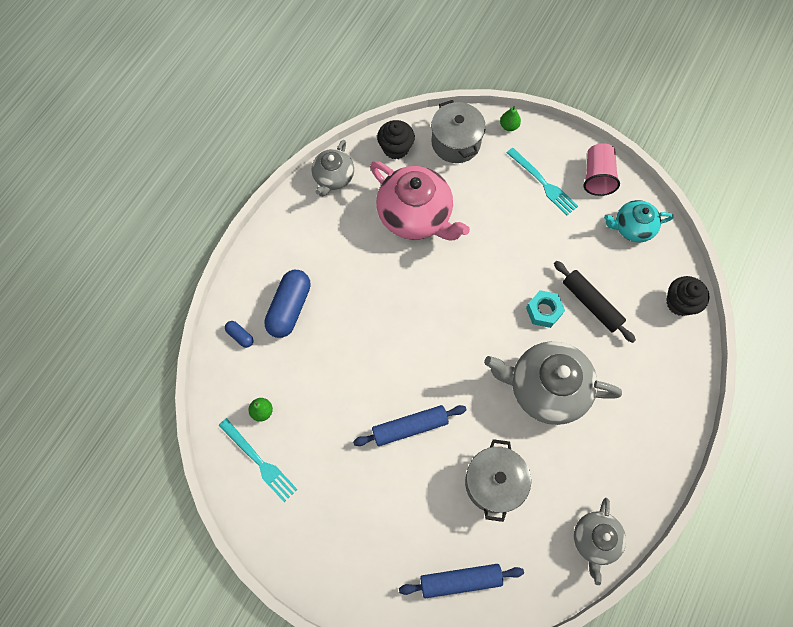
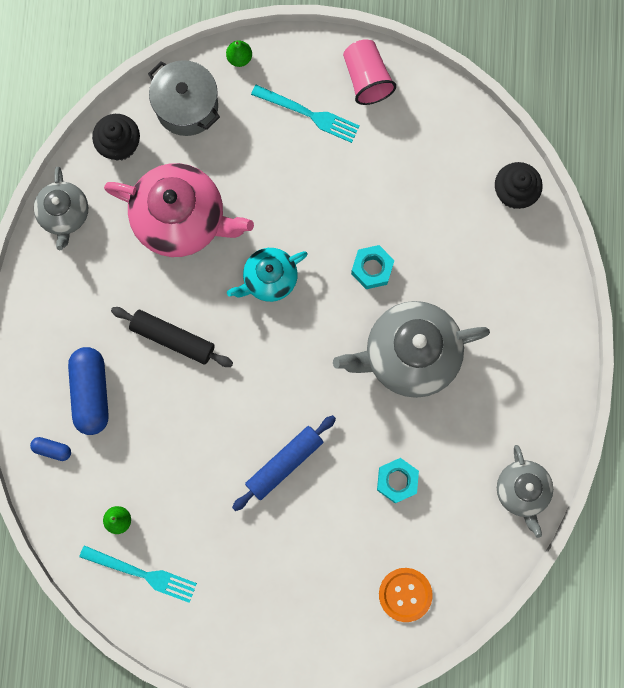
camera: 25 degrees left, 10 degrees up
(460, 580) = (405, 594): blue rolling pin -> orange button
(494, 483) = (397, 481): grey pot -> turquoise nut
(591, 304) = (420, 237): black rolling pin -> black rolling pin (173, 338)
(632, 227) = (430, 125): turquoise teapot -> turquoise teapot (269, 279)

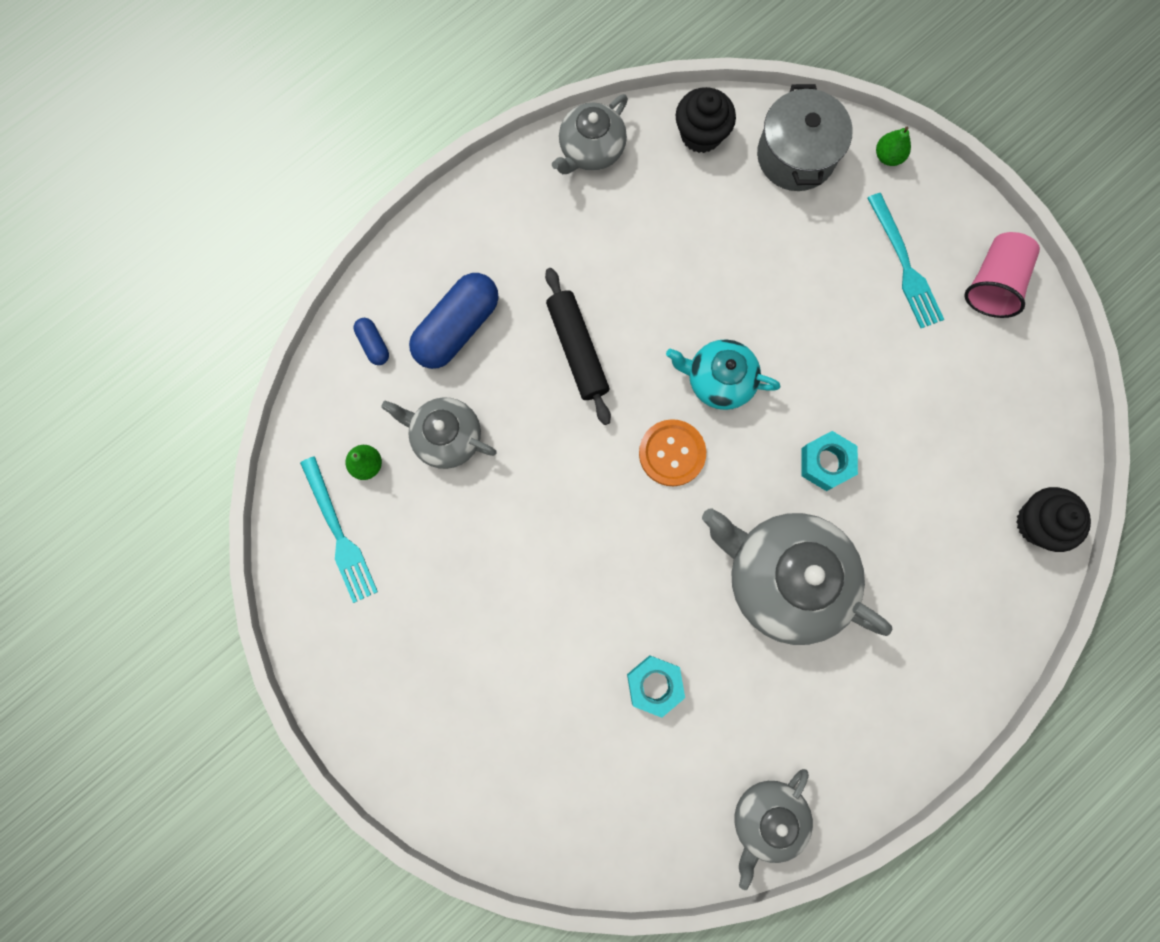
camera: 45 degrees right, 0 degrees up
(147, 460) = (446, 436): none -> grey teapot
(181, 219) = (691, 250): pink teapot -> none
(284, 463) = (565, 562): blue rolling pin -> none
(405, 594) = (556, 801): orange button -> orange button (672, 453)

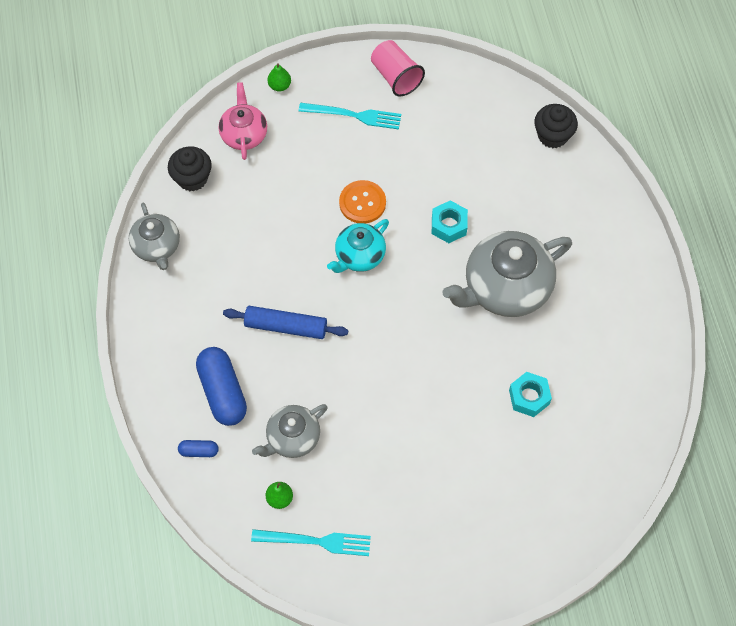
camera: 60 degrees left, 15 degrees down
(577, 349) = (286, 326): black rolling pin -> blue rolling pin
(672, 453) = (389, 308): orange button -> orange button (362, 203)
(766, 817) = (645, 377): grey teapot -> none
(796, 156) = (244, 134): grey pot -> pink teapot

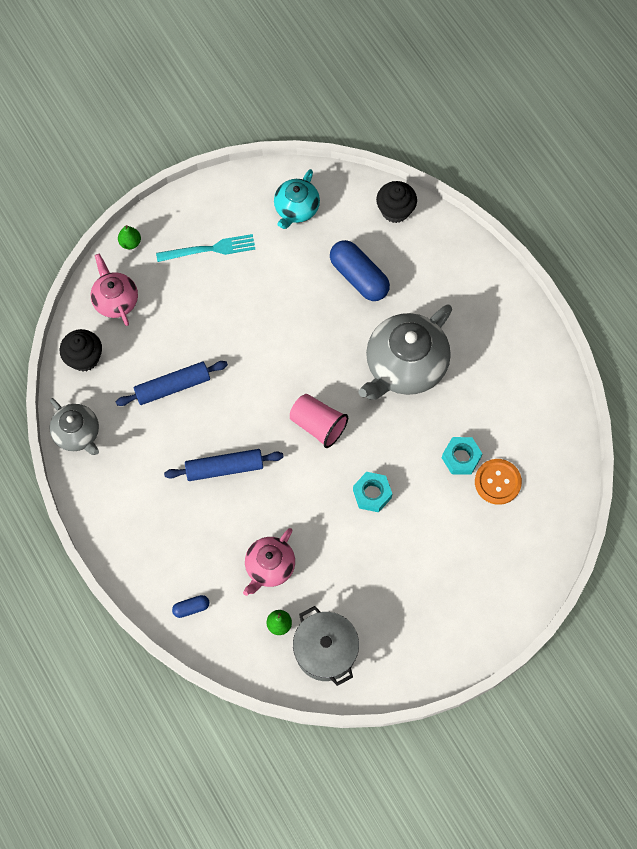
camera: 20 degrees left, 5 degrees up
(222, 392) = (191, 547): blue capsule -> blue capsule (359, 277)
(266, 232) = (173, 387): none -> blue rolling pin
(292, 438) = (269, 567): grey teapot -> pink teapot
(316, 541) = (325, 651): turquoise fork -> grey pot
(359, 256) = (265, 380): turquoise teapot -> turquoise teapot (296, 209)
(362, 203) = (249, 330): orange button -> orange button (497, 482)
(396, 77) = (234, 200): pink cup -> pink cup (318, 425)
(449, 225) = (334, 325): turquoise nut -> turquoise nut (372, 494)

